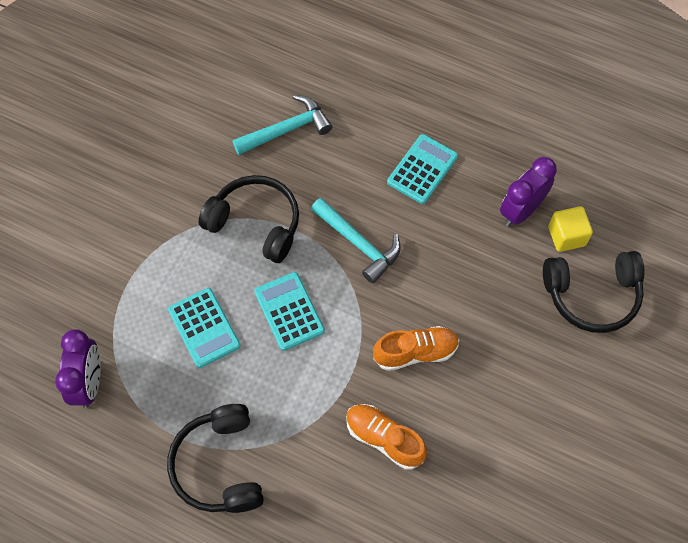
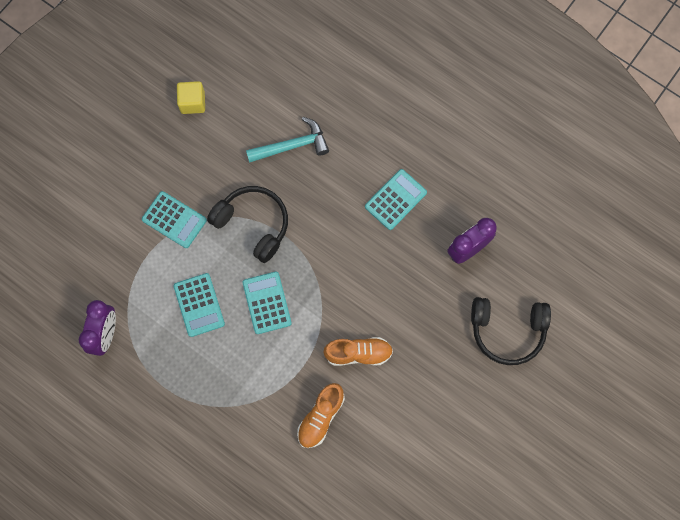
camera: 10 degrees right, 10 degrees up
(157, 234) = (174, 220): none -> turquoise calculator
(219, 465) = (194, 416): black headphones -> none
(359, 244) = (332, 255): turquoise hammer -> none
(384, 439) = (320, 417): orange shoe -> orange shoe turned 105 degrees counterclockwise
(566, 236) = (499, 277): yellow cube -> yellow cube (192, 102)

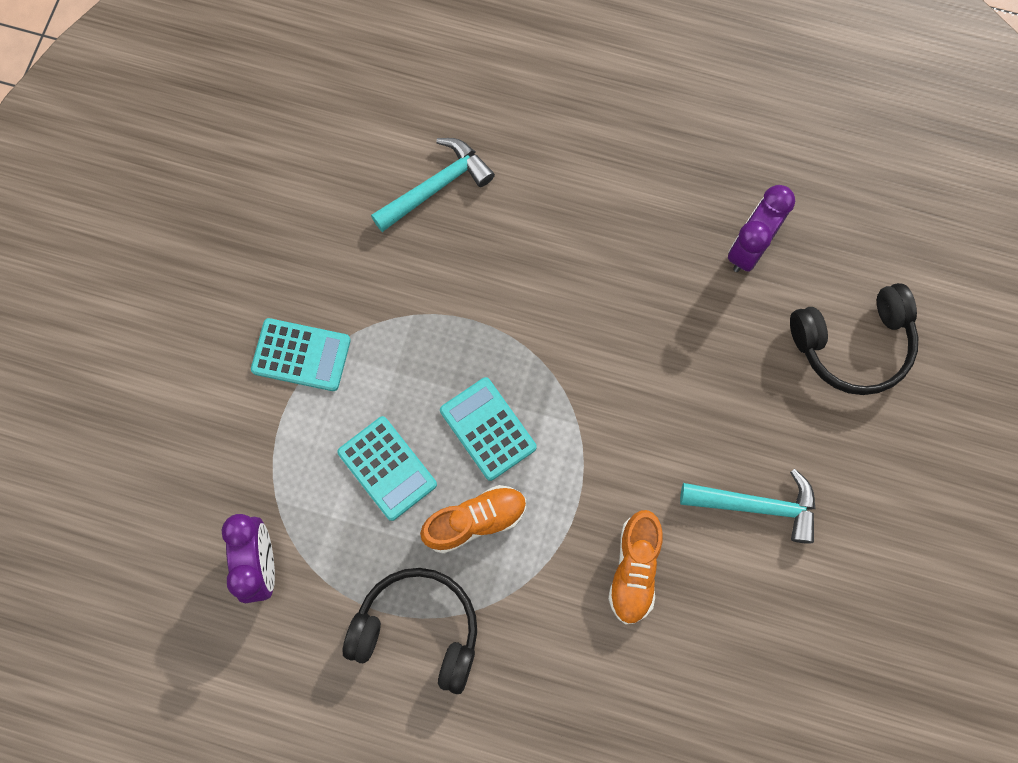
camera: 20 degrees left, 0 degrees up
(192, 102) = (263, 173): yellow cube -> none
(253, 224) = (423, 320): black headphones -> black headphones (418, 630)
(358, 353) = (652, 455): orange shoe -> orange shoe (475, 521)
(395, 200) = (618, 213): turquoise calculator -> none
(409, 406) = (757, 506): none -> turquoise hammer

